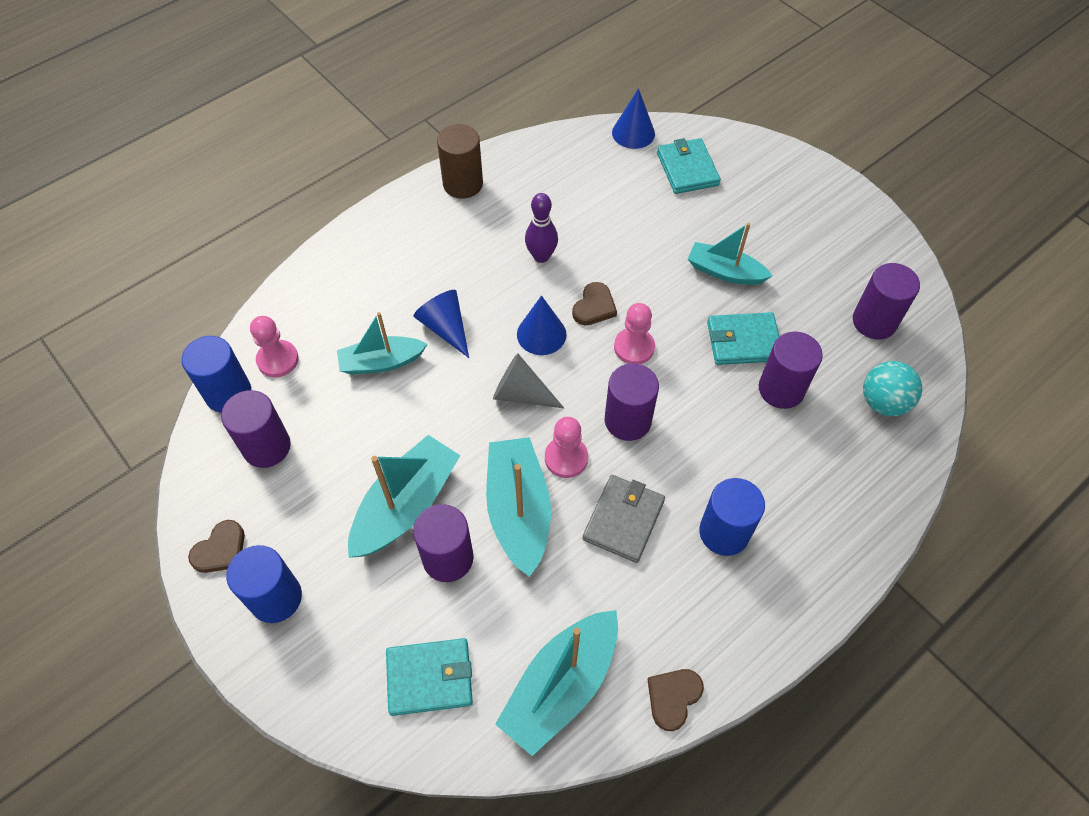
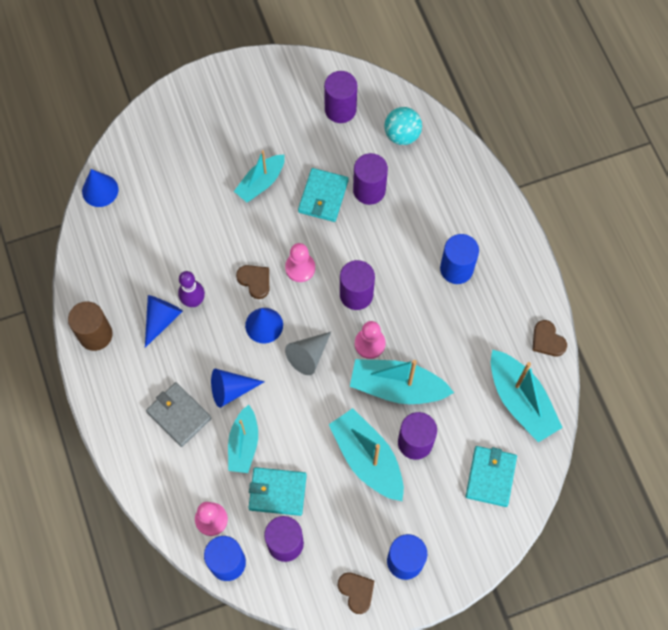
camera: 70 degrees left, 10 degrees up
(506, 234) = (161, 319): none -> blue cone
(623, 520) = (427, 325): grey wallet -> grey wallet (179, 415)
(687, 169) = (154, 167): turquoise wallet -> turquoise wallet (277, 492)

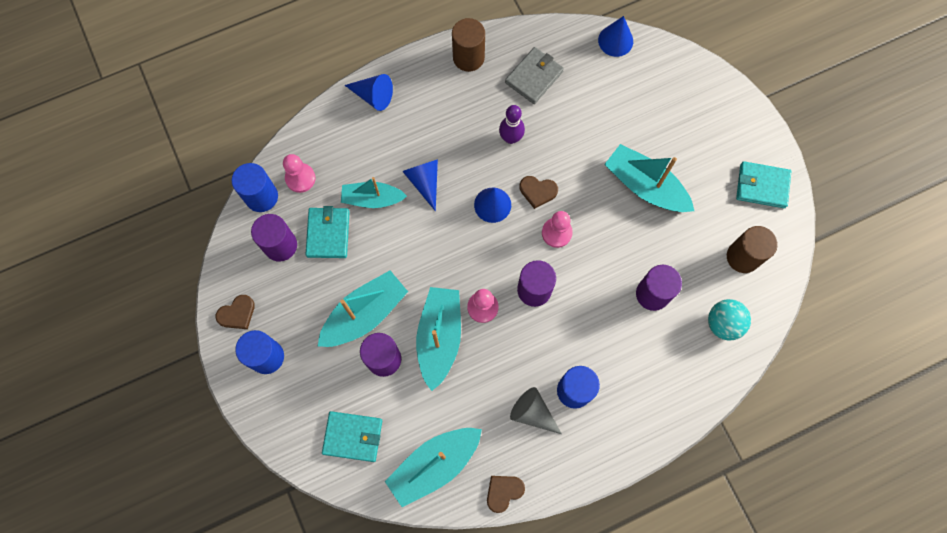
camera: 85 degrees right, 5 degrees up
(161, 319) = (489, 112): blue cone -> blue cone (373, 96)
(179, 415) = (396, 139): grey wallet -> grey wallet (534, 77)
(255, 281) = (537, 191): brown heart -> brown heart turned 60 degrees clockwise
(261, 183) = (645, 186): turquoise boat -> turquoise boat, size x1.50
(308, 355) = (465, 249): grey cone -> grey cone (532, 413)
(323, 196) = (639, 248): turquoise wallet -> turquoise wallet (762, 186)
(340, 109) = (743, 257): purple cylinder -> brown cylinder

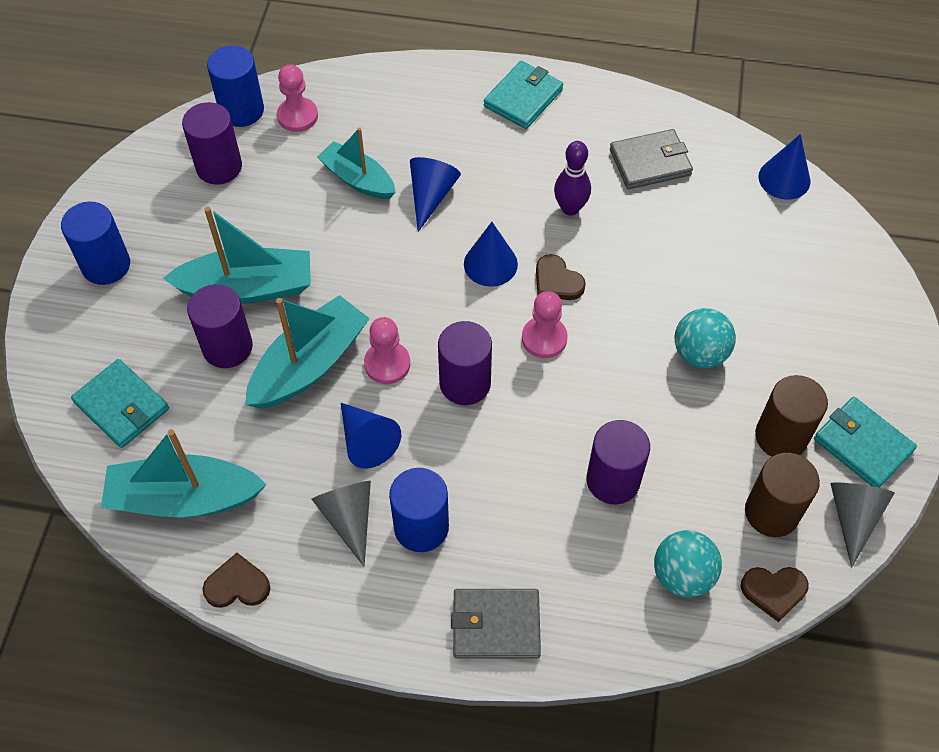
camera: 35 degrees right, 15 degrees down
(237, 313) = (115, 205): brown heart -> brown heart (774, 591)
(328, 234) = (279, 185): turquoise wallet -> turquoise wallet (523, 98)
(373, 96) = (446, 82): blue cone -> blue cone (366, 441)
(468, 57) = (587, 102): brown cylinder -> brown cylinder (781, 436)
(645, 186) = (699, 353): turquoise boat -> turquoise ball
(652, 417) = (496, 625): none -> grey wallet
(783, 232) = (853, 517): none -> grey cone

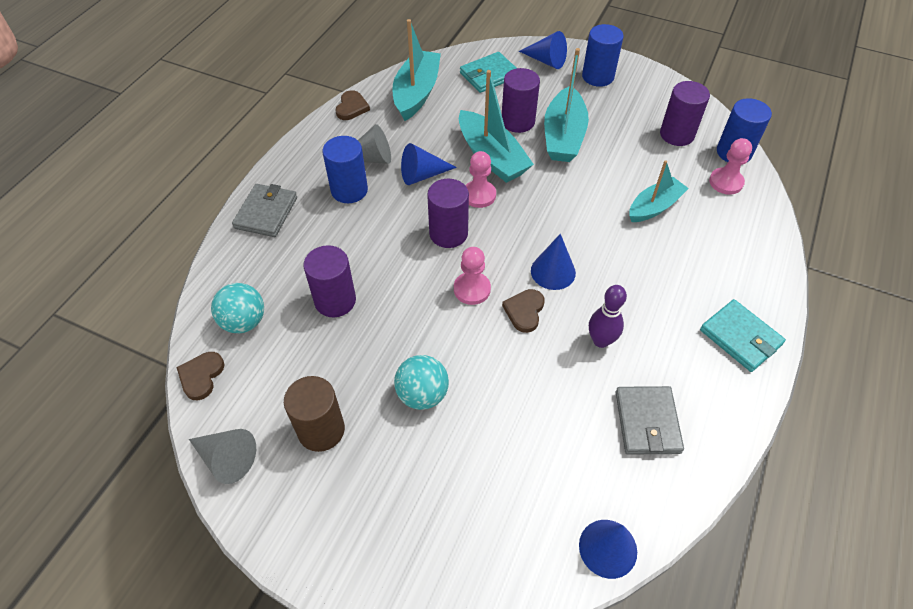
camera: 105 degrees right, 5 degrees down
(431, 196) = (630, 248): blue cone -> blue cone (546, 61)
(557, 281) = (524, 311): brown heart -> brown heart turned 45 degrees counterclockwise
(771, 512) = (261, 398): brown cylinder -> none
(862, 445) = (285, 495): turquoise wallet -> none

